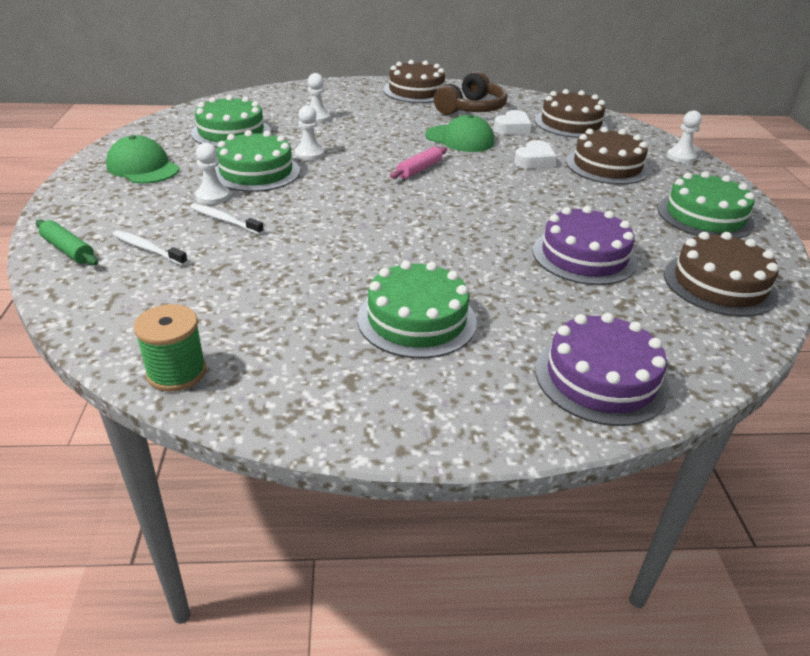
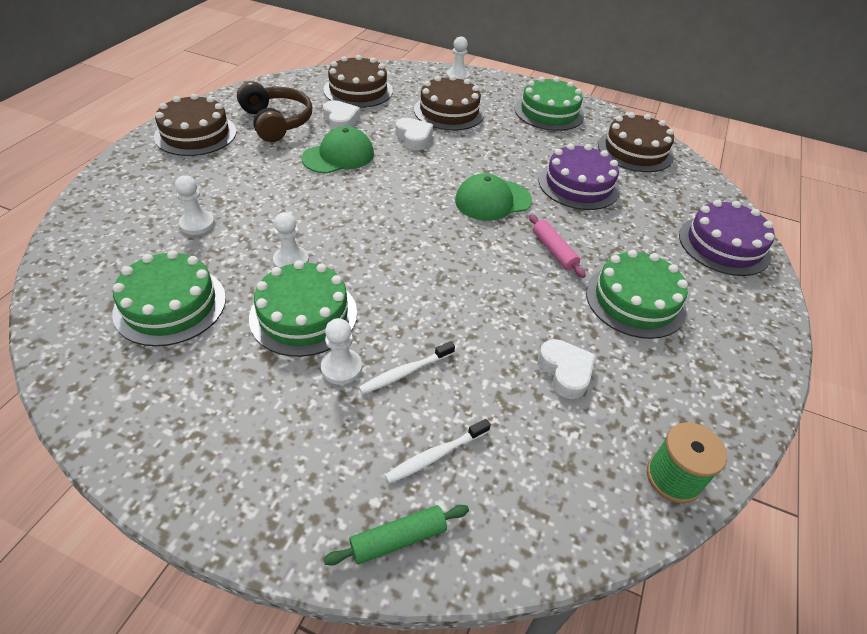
camera: 65 degrees left, 10 degrees up
(143, 167) = (208, 417): green cap -> green cap (492, 200)
(276, 292) = (565, 372): none -> white heart
(419, 169) = (384, 203): pink rolling pin -> pink rolling pin (554, 251)

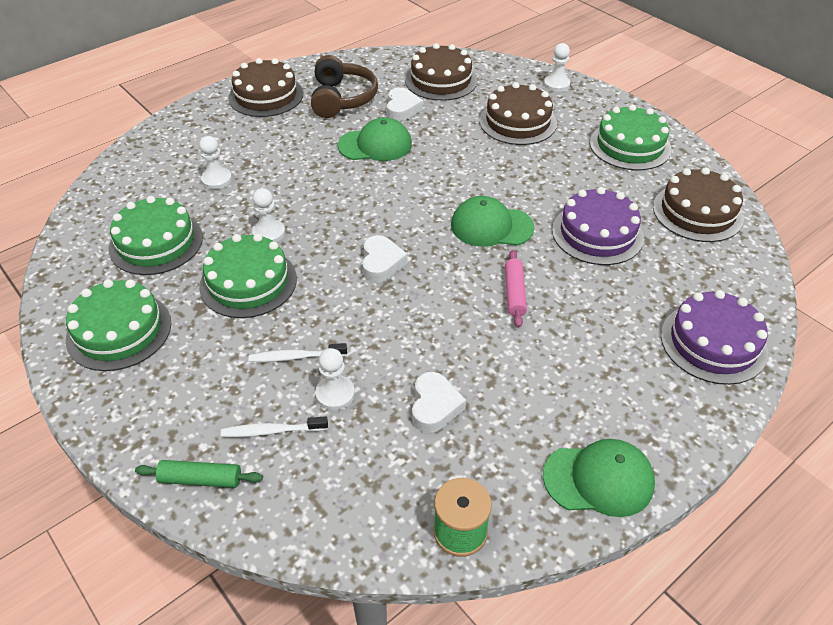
camera: 30 degrees right, 0 degrees up
(341, 368) = (248, 335): white pawn -> white pawn (335, 394)
(414, 138) = (460, 142): white heart -> white heart (381, 263)
(635, 300) = (559, 367): green cake -> green cake (119, 331)
(736, 383) = (599, 479): none -> green cap

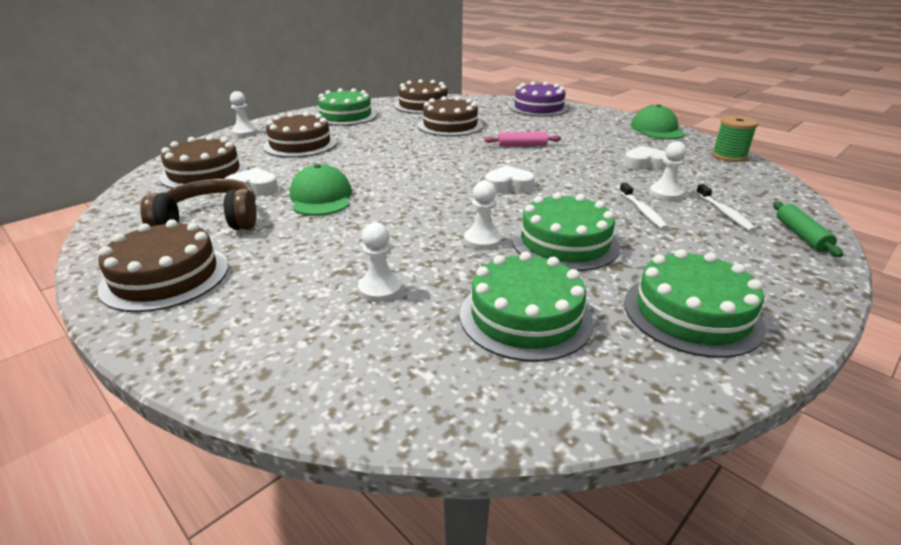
camera: 95 degrees left, 15 degrees down
(491, 226) = (449, 152): green cap -> none
(597, 233) = (450, 125): purple cake -> brown cake

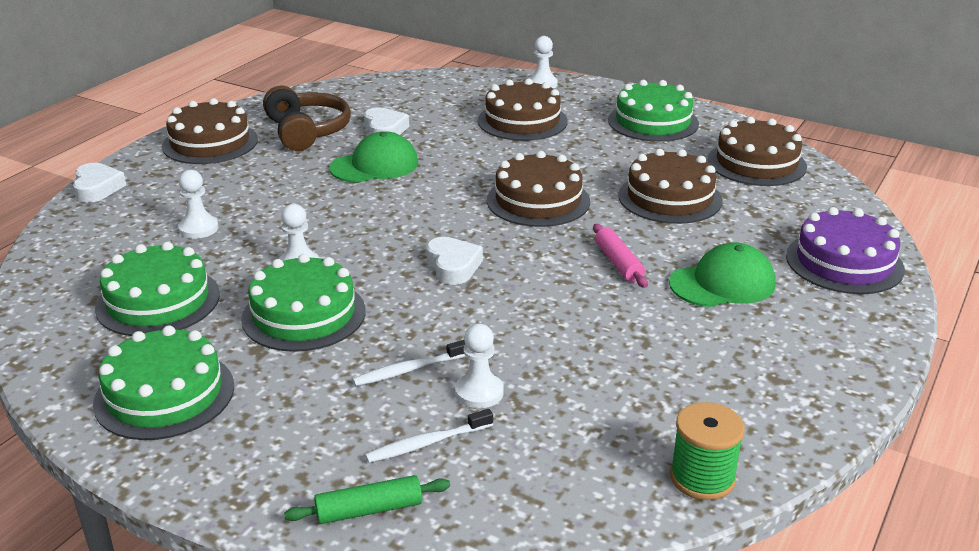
camera: 75 degrees right, 0 degrees up
(204, 173) = (412, 99): brown cake -> brown cake (538, 201)
(645, 164) = (599, 377): white heart -> white heart (97, 188)
(657, 130) = (812, 397): green cap -> green cap (722, 283)

